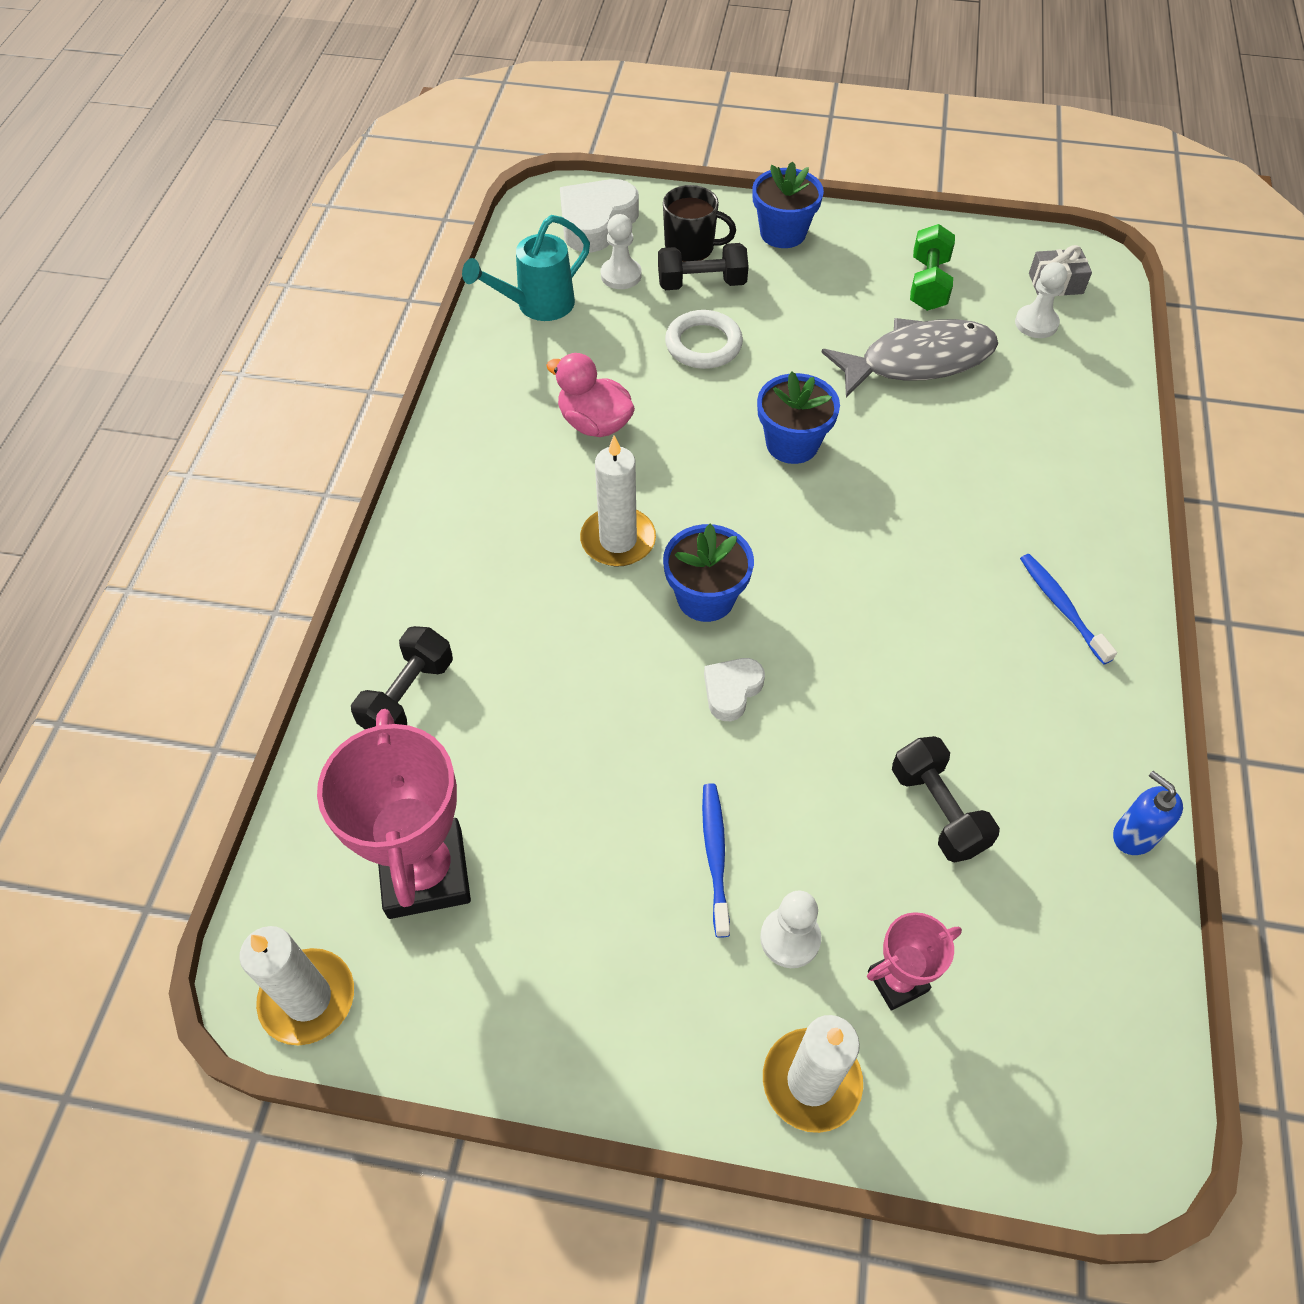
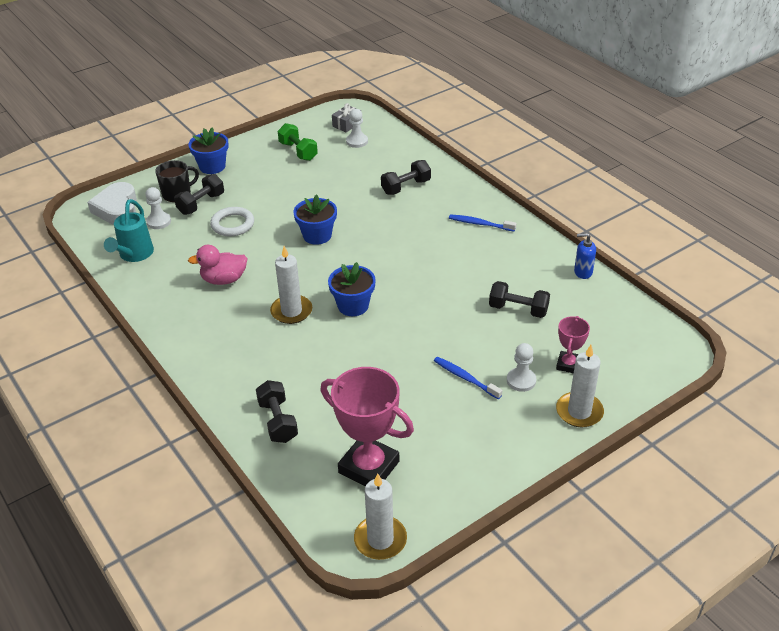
camera: 45 degrees left, 15 degrees down
(731, 690) = (403, 327): white heart -> none
(918, 361) = (329, 179): grey fish -> none
(1019, 454) = (406, 187): none -> black dumbbell

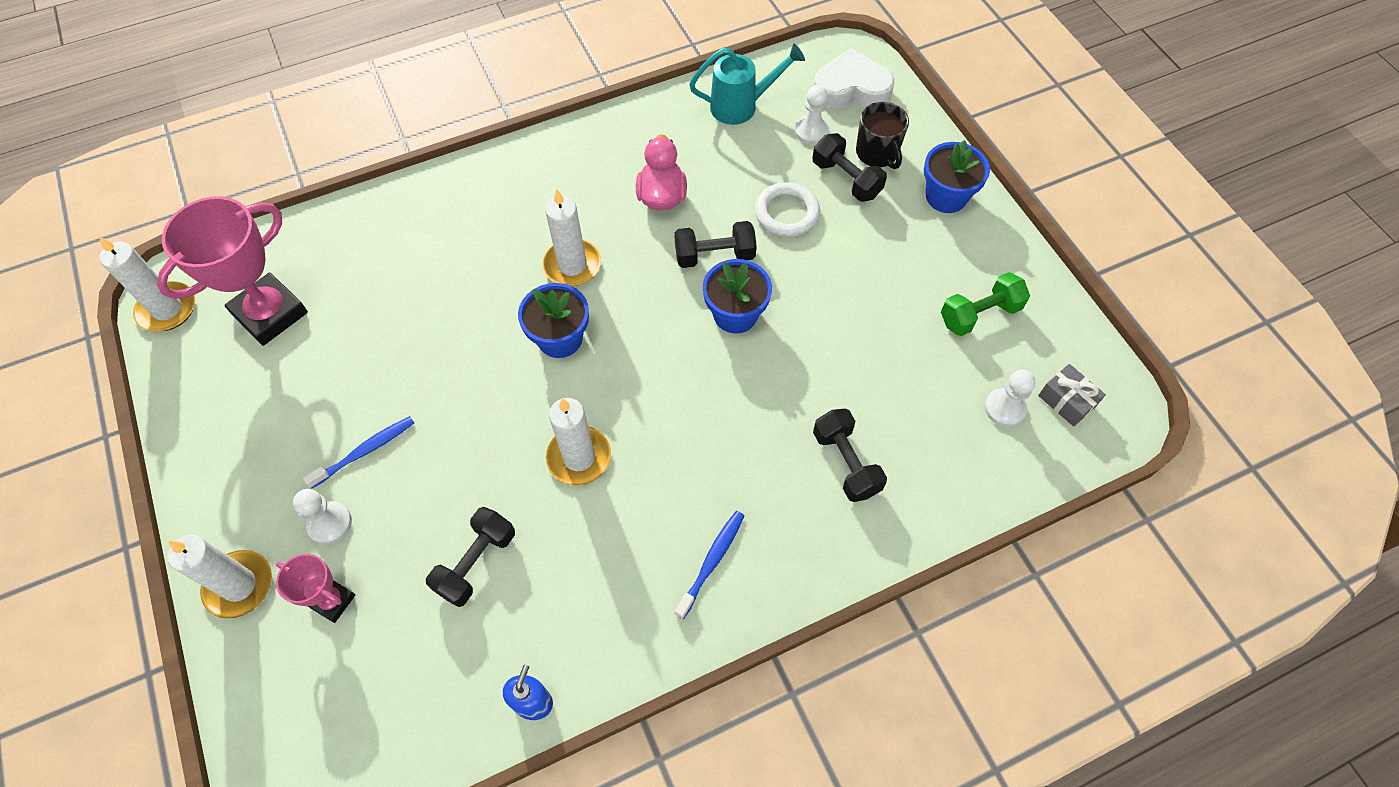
camera: 100 degrees right, 20 degrees up
(134, 255) = (741, 106): turquoise watering can -> turquoise watering can turned 150 degrees clockwise
(278, 421) = (382, 233): black dumbbell -> black dumbbell (714, 256)
(436, 282) = (579, 457): none -> white candle

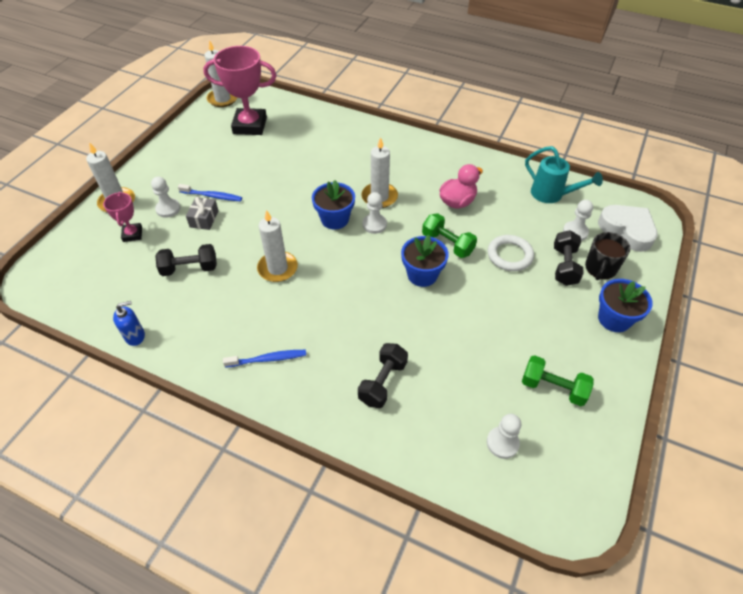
camera: 50 degrees right, 10 degrees down
(612, 304) = (374, 224): none -> white pawn
(714, 256) = (447, 244): black dumbbell -> green dumbbell
(1066, 401) = (546, 476): grey gift -> grey gift (204, 219)

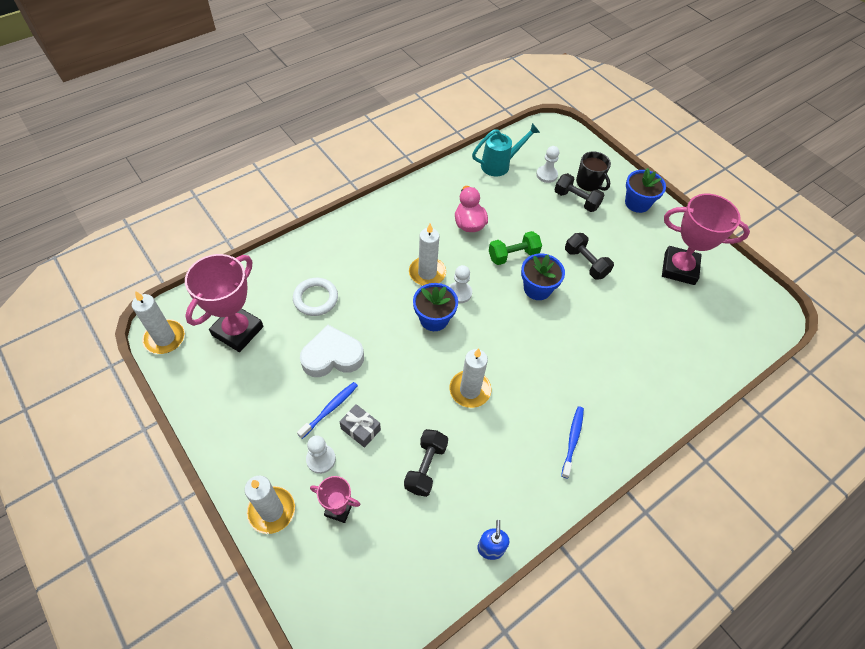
camera: 65 degrees left, 5 degrees up
(383, 382) = (632, 367): black dumbbell -> black dumbbell (585, 263)
(502, 443) = (711, 321): white pawn -> none
(509, 255) = (548, 224): white ring -> white ring (316, 299)
(553, 388) = (679, 268): green dumbbell -> pink trophy
(627, 230) = (561, 147): white heart -> white heart (332, 356)

